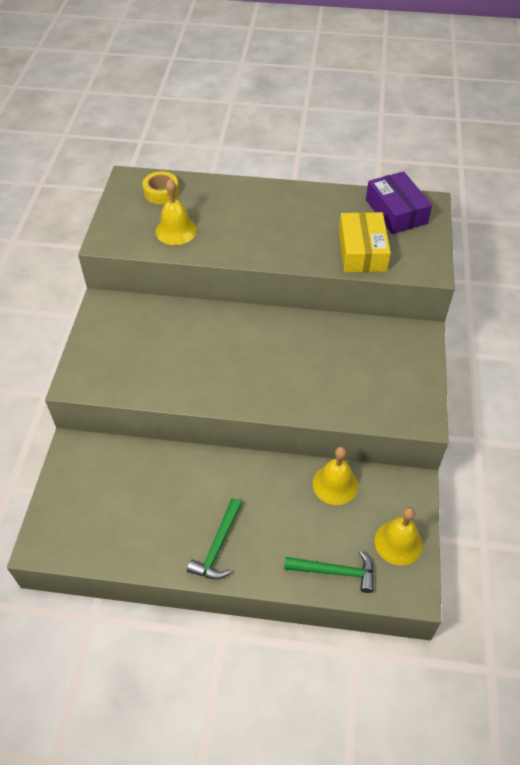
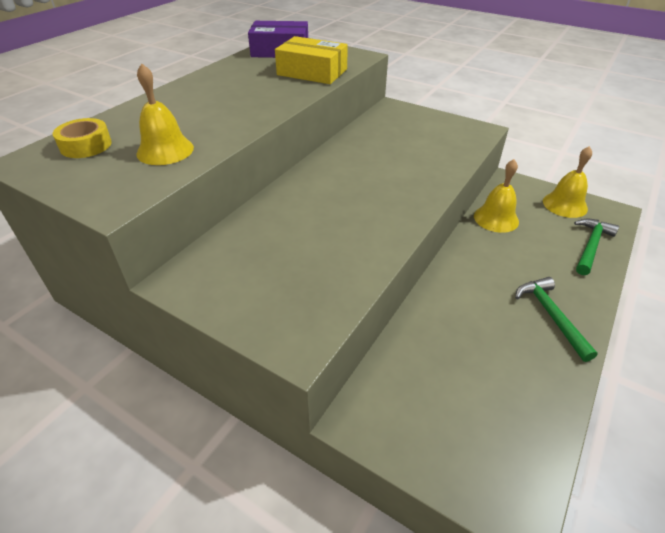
camera: 65 degrees left, 10 degrees down
(218, 546) = (551, 315): green hammer -> green hammer turned 150 degrees counterclockwise

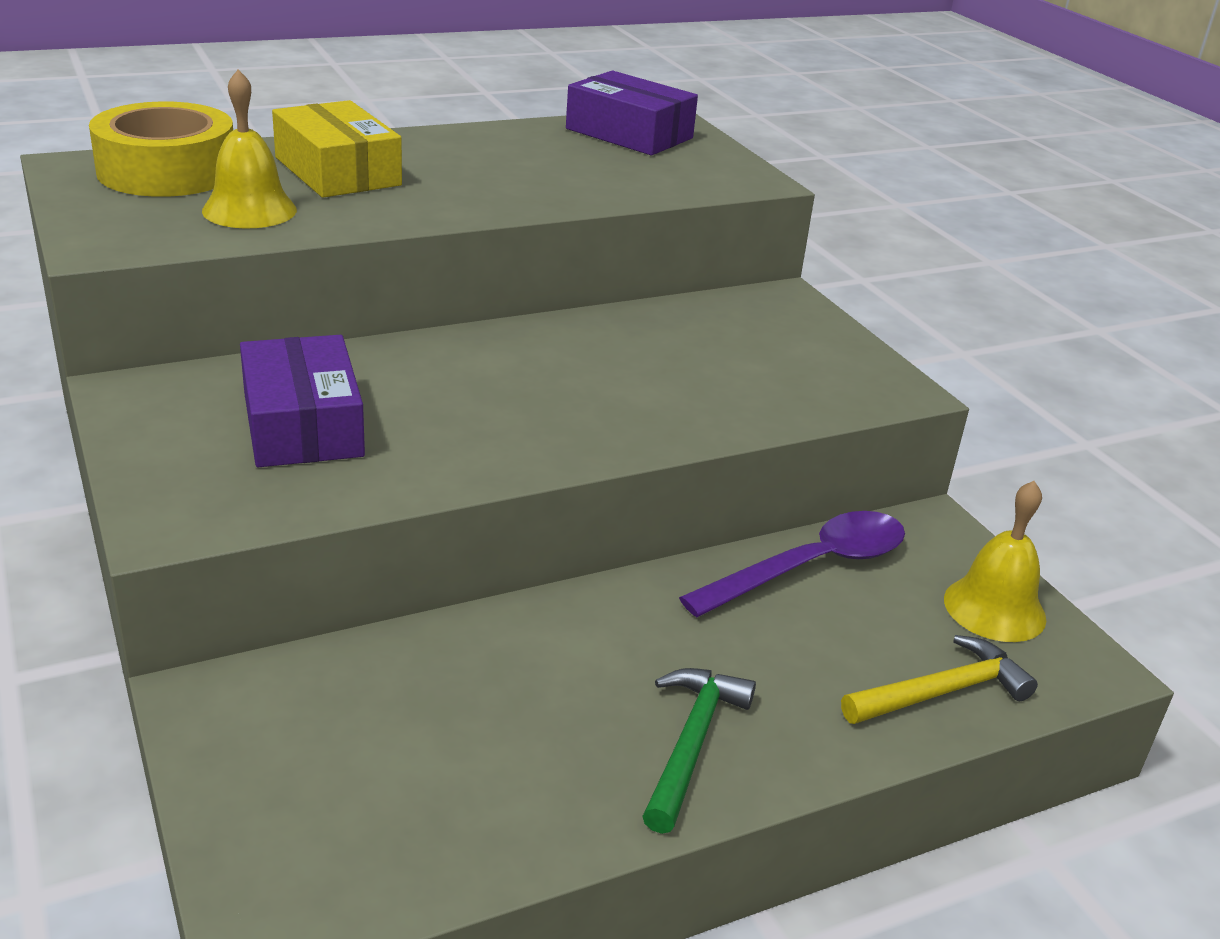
camera: 30 degrees right, 10 degrees down
(86, 145) = (167, 171): yellow tape -> yellow tape, size x1.74
(287, 255) = (303, 424): none -> purple box
(312, 72) = (626, 179): yellow box -> yellow box (338, 171)
(496, 218) = (811, 567): yellow bell -> purple spoon
(590, 246) = (942, 692): green hammer -> yellow hammer

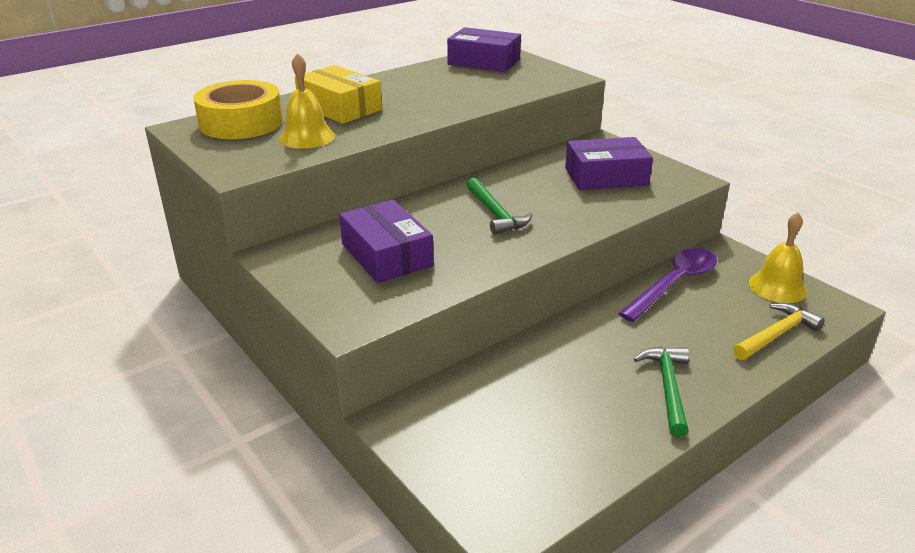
camera: 10 degrees left, 0 degrees up
(525, 389) = (495, 214): none -> green hammer
(754, 360) = (606, 177): none -> purple box

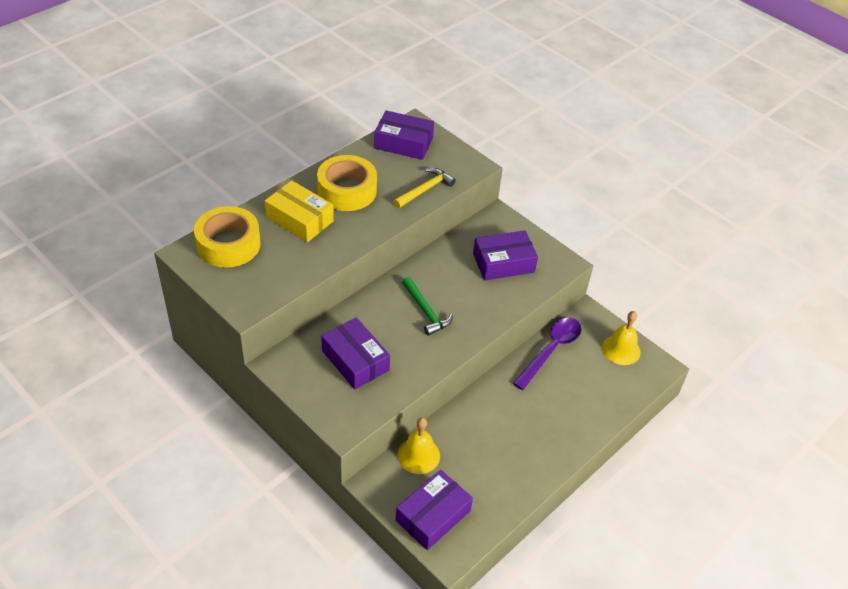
camera: 10 degrees left, 15 degrees up
(307, 137) = (284, 262): yellow bell -> yellow bell (418, 455)
(406, 90) = (347, 190): none -> yellow tape
(481, 468) = (433, 515): none -> purple box
(668, 387) = (543, 445): green hammer -> none
(776, 334) = (615, 395): yellow hammer -> yellow hammer (425, 190)

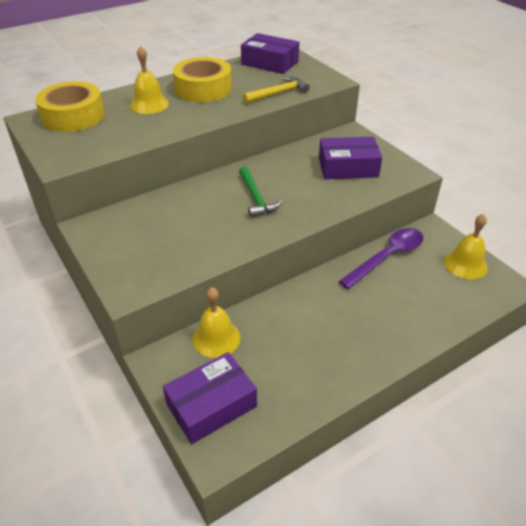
camera: 15 degrees right, 5 degrees down
(300, 219) = (149, 104): yellow box -> yellow bell
(355, 360) = (167, 231): purple box -> none

